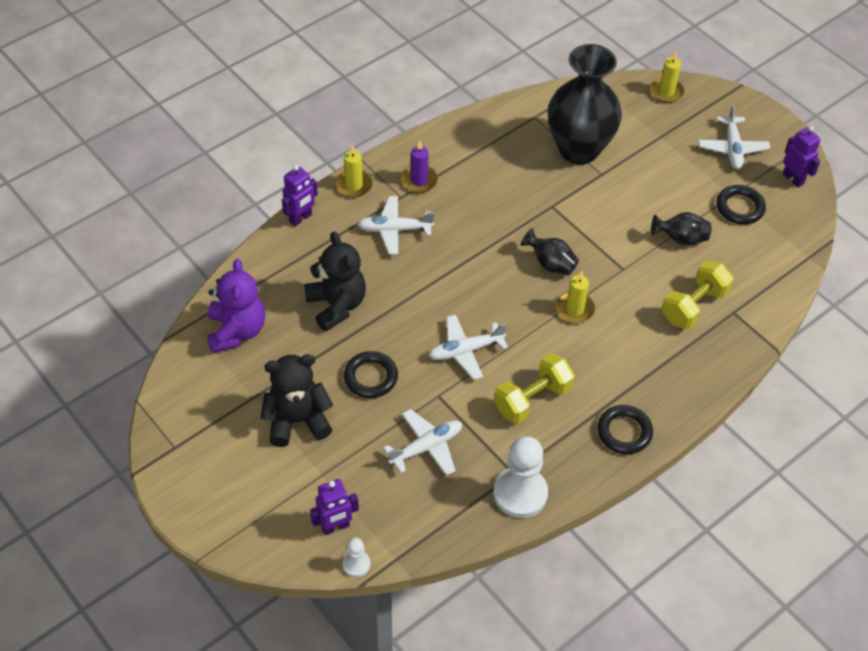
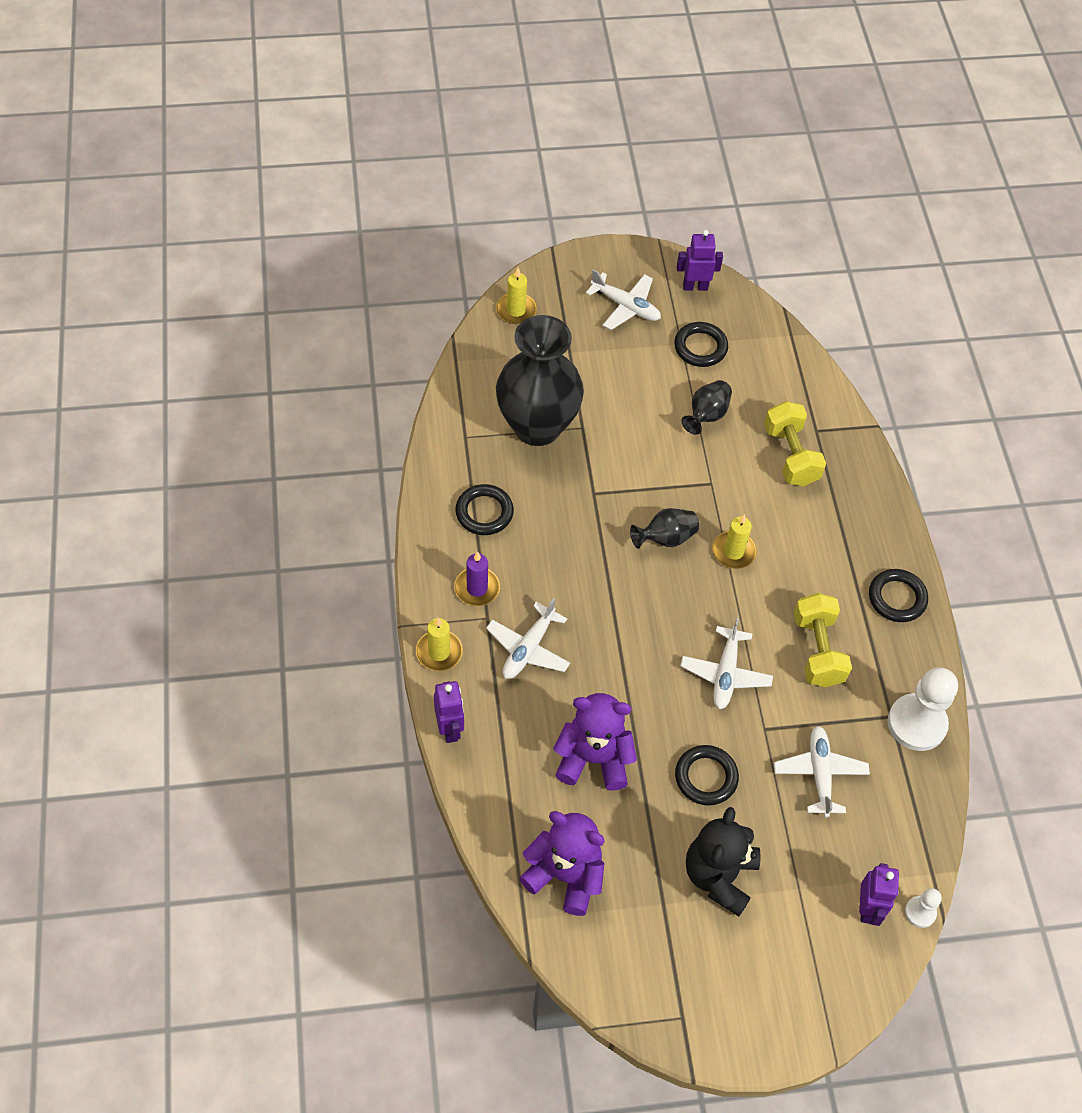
camera: 60 degrees left, 5 degrees up
(336, 305) = (593, 759): black teddy bear -> purple teddy bear
(482, 155) = (484, 512): none -> black ring

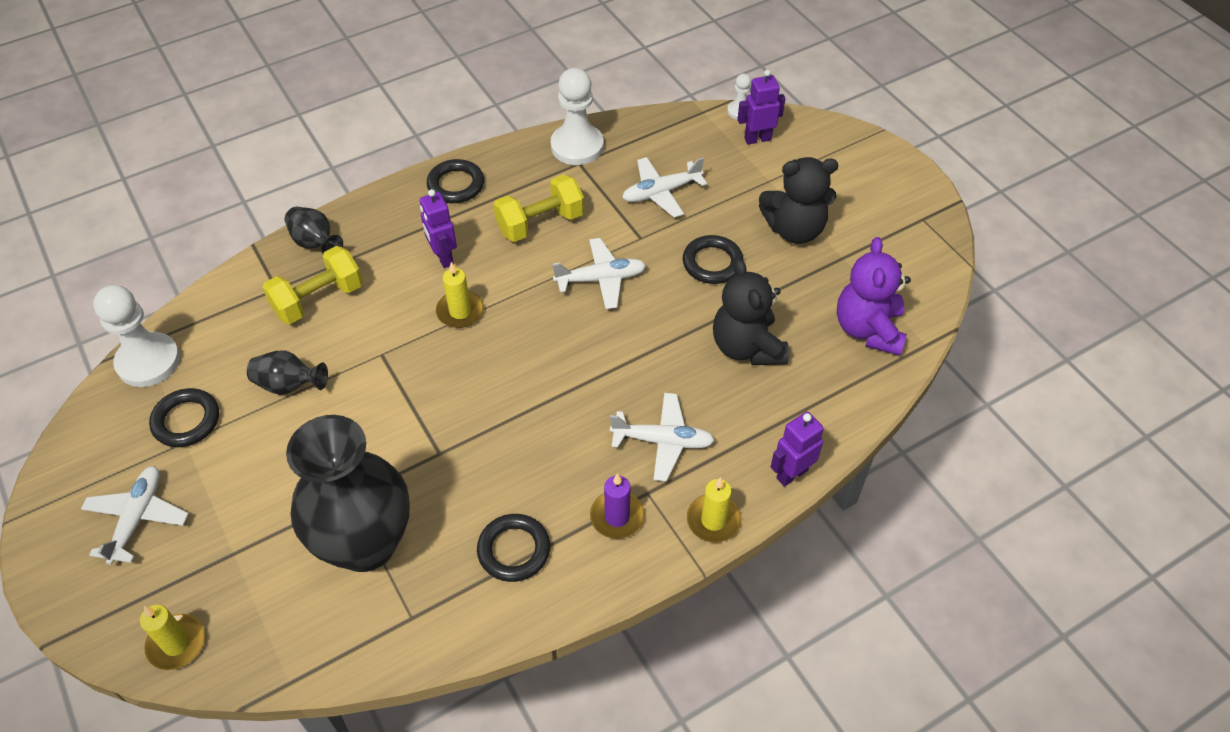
camera: 110 degrees left, 5 degrees down
(593, 759) = (747, 347): purple teddy bear -> black teddy bear
(665, 538) = (470, 370): black vase -> black vase (315, 243)
(695, 286) = (85, 456): purple robot -> purple robot (443, 257)
(770, 335) = (148, 361): none -> white pawn

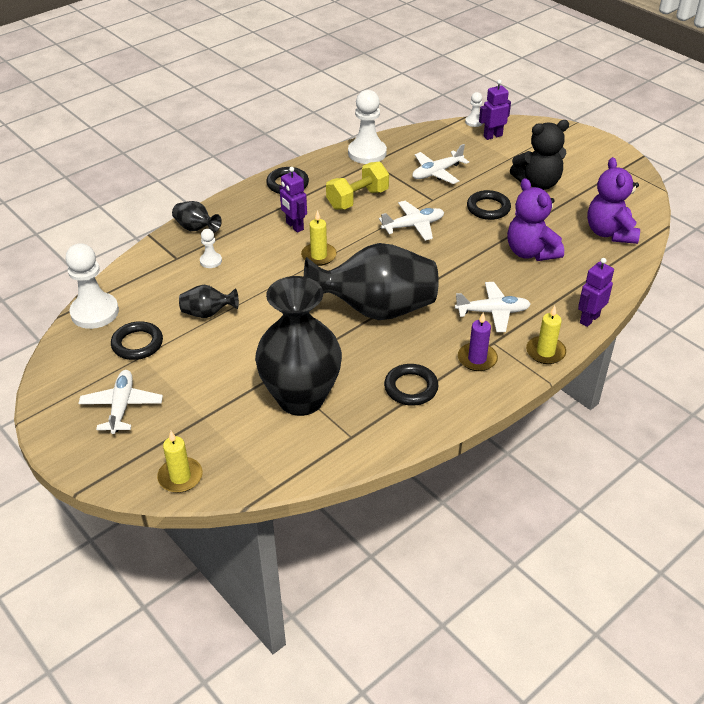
camera: 10 degrees left, 10 degrees down
(318, 299) = (211, 261): yellow dumbbell -> white pawn
(507, 413) = (376, 310): none -> black vase
(747, 347) = (530, 252): black teddy bear -> purple teddy bear

